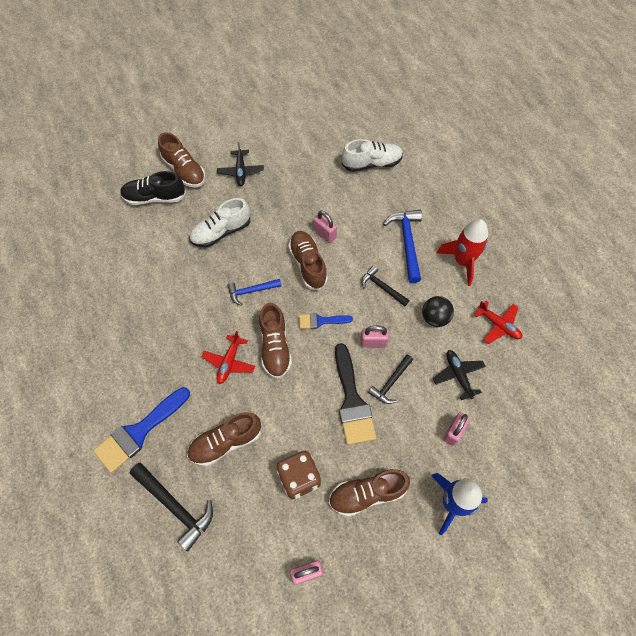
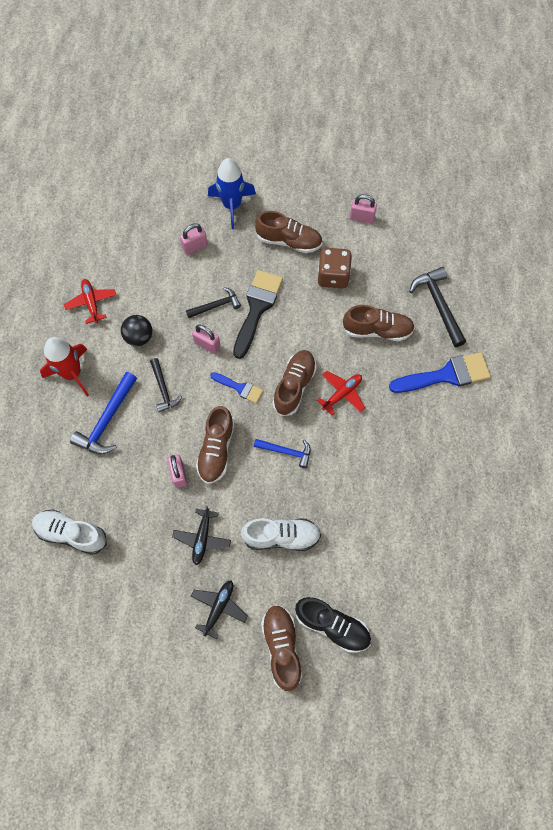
camera: 150 degrees left, 5 degrees up
(458, 375) = (158, 283): black plane -> black plane (202, 538)

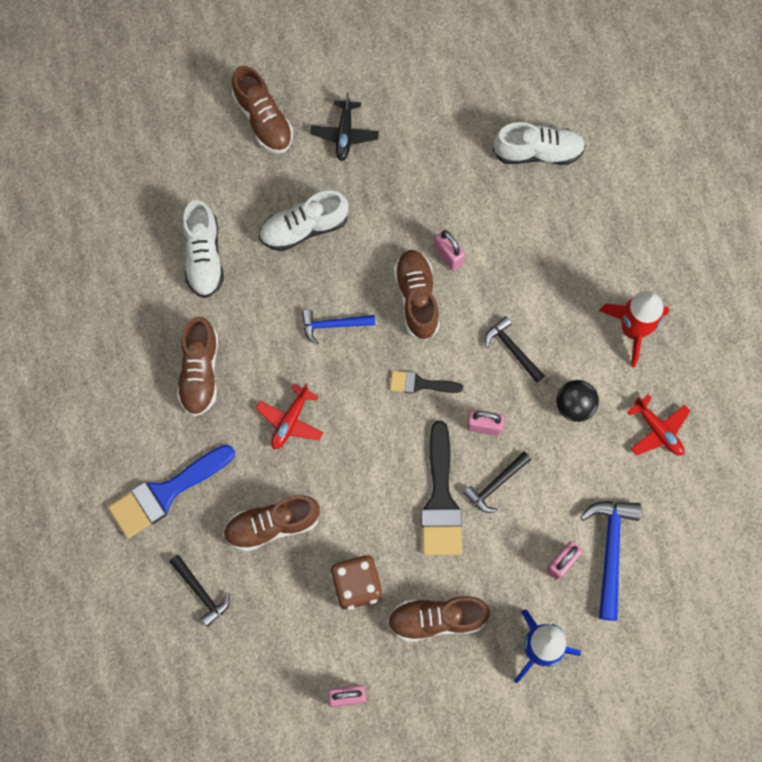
camera: 160 degrees right, 5 degrees up
(107, 420) = (561, 288): blue hammer -> blue hammer (610, 551)
(202, 538) = (391, 196): black plane -> none
(239, 388) = (420, 384): blue brush -> black brush
(294, 386) = (353, 410): brown shoe -> brown shoe (200, 372)
(332, 625) = (217, 157): black shoe -> none
(368, 541) = (204, 256): none -> white shoe
(438, 305) = (201, 592): black hammer -> black hammer, size x0.63

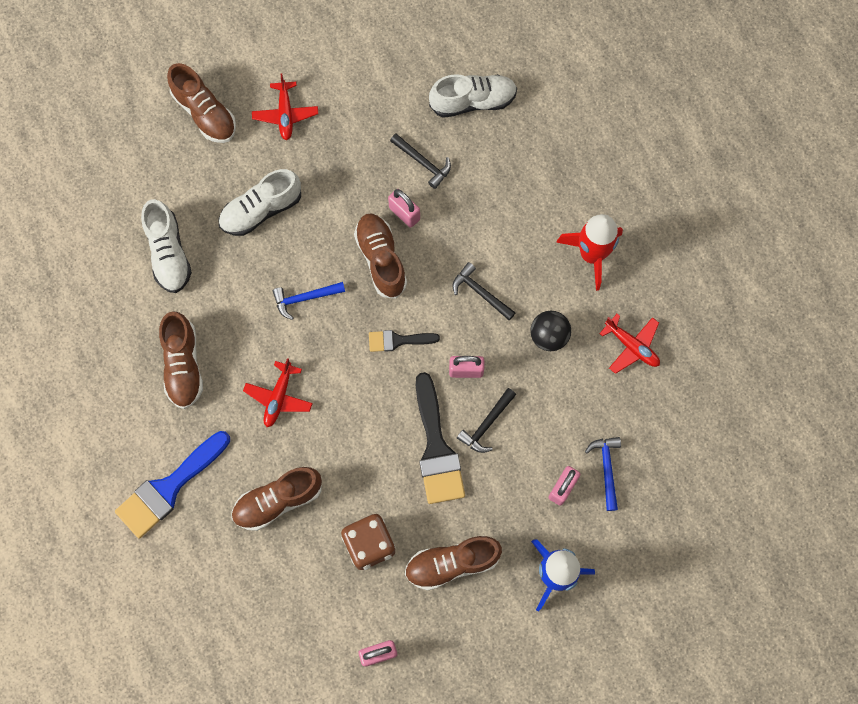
camera: 10 degrees left, 0 degrees up
(201, 592) = (219, 578): black hammer -> black hammer (423, 163)
(344, 134) = (285, 114): black plane -> red plane
(610, 551) = (606, 469): blue hammer -> blue hammer, size x0.63

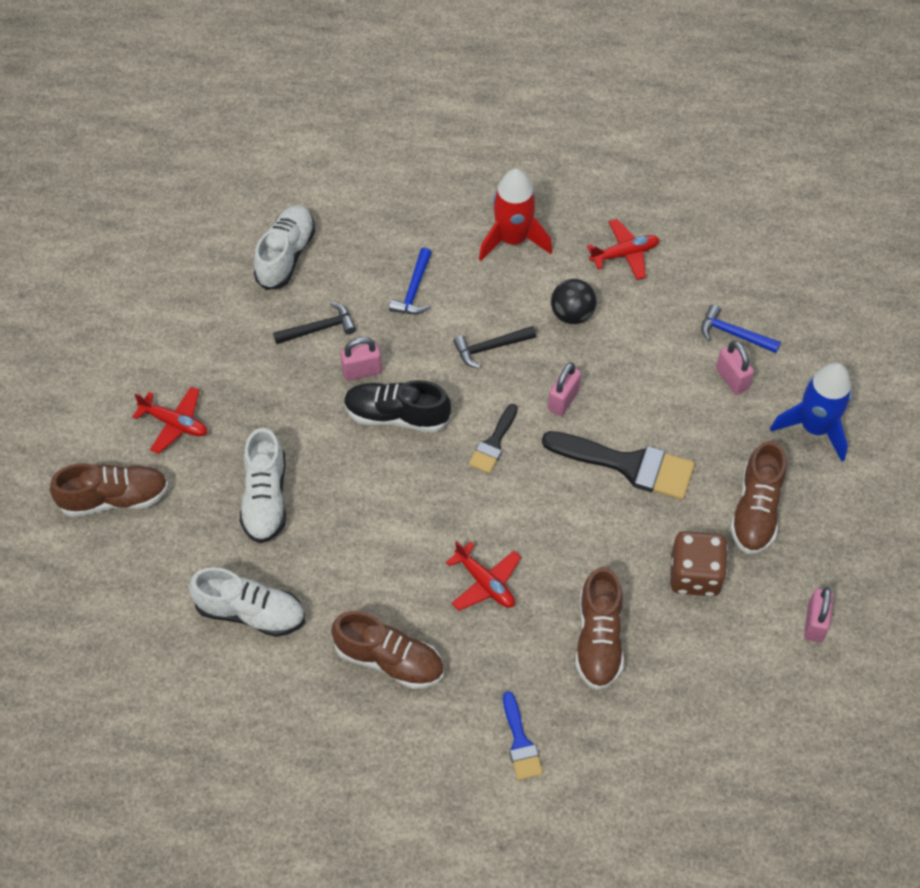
camera: 60 degrees left, 15 degrees down
(169, 488) = (520, 742): blue brush -> blue brush, size x0.55
(305, 298) = (392, 505): blue hammer -> blue hammer (414, 290)
(381, 259) = (396, 415): brown shoe -> black shoe
(486, 424) = (629, 410): black hammer -> none

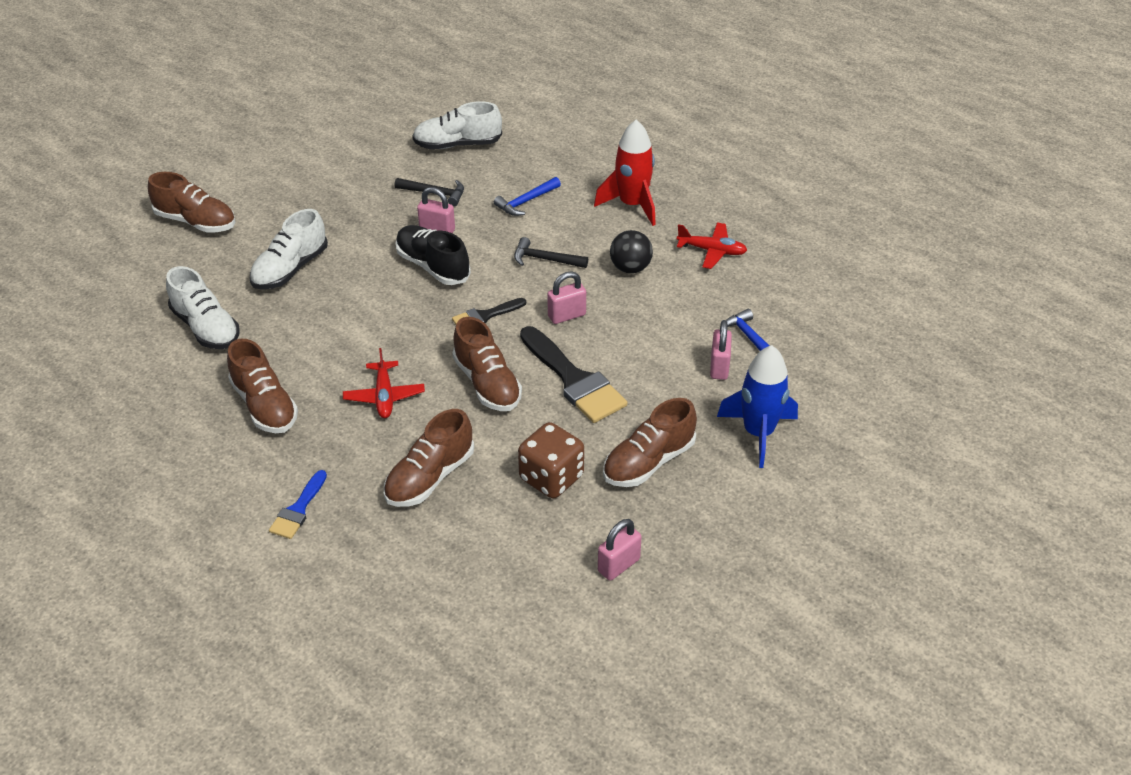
camera: 35 degrees right, 15 degrees down
(174, 423) = (280, 200): red plane -> none
(286, 255) = (457, 144): white shoe -> white shoe turned 150 degrees counterclockwise
(560, 514) = (487, 384): none -> brown shoe

